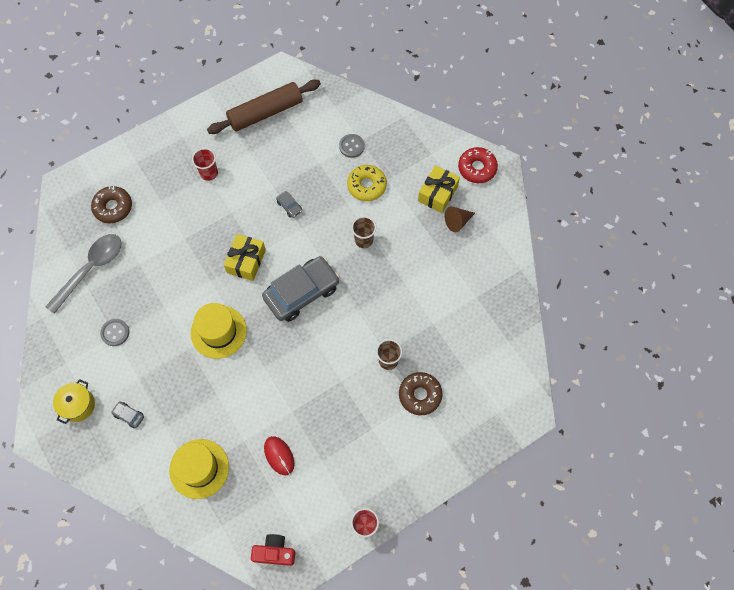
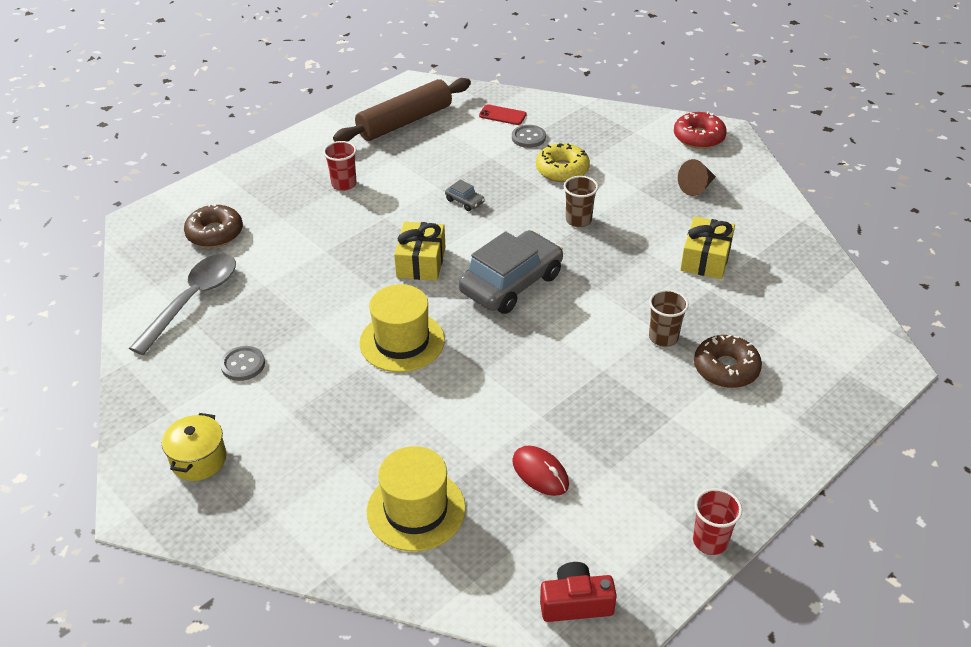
camera: 10 degrees left, 25 degrees down
(129, 415) = (285, 460): grey car -> none
(339, 117) = (502, 115): none -> red phone
(437, 194) = (658, 165): yellow gift -> yellow gift (705, 259)

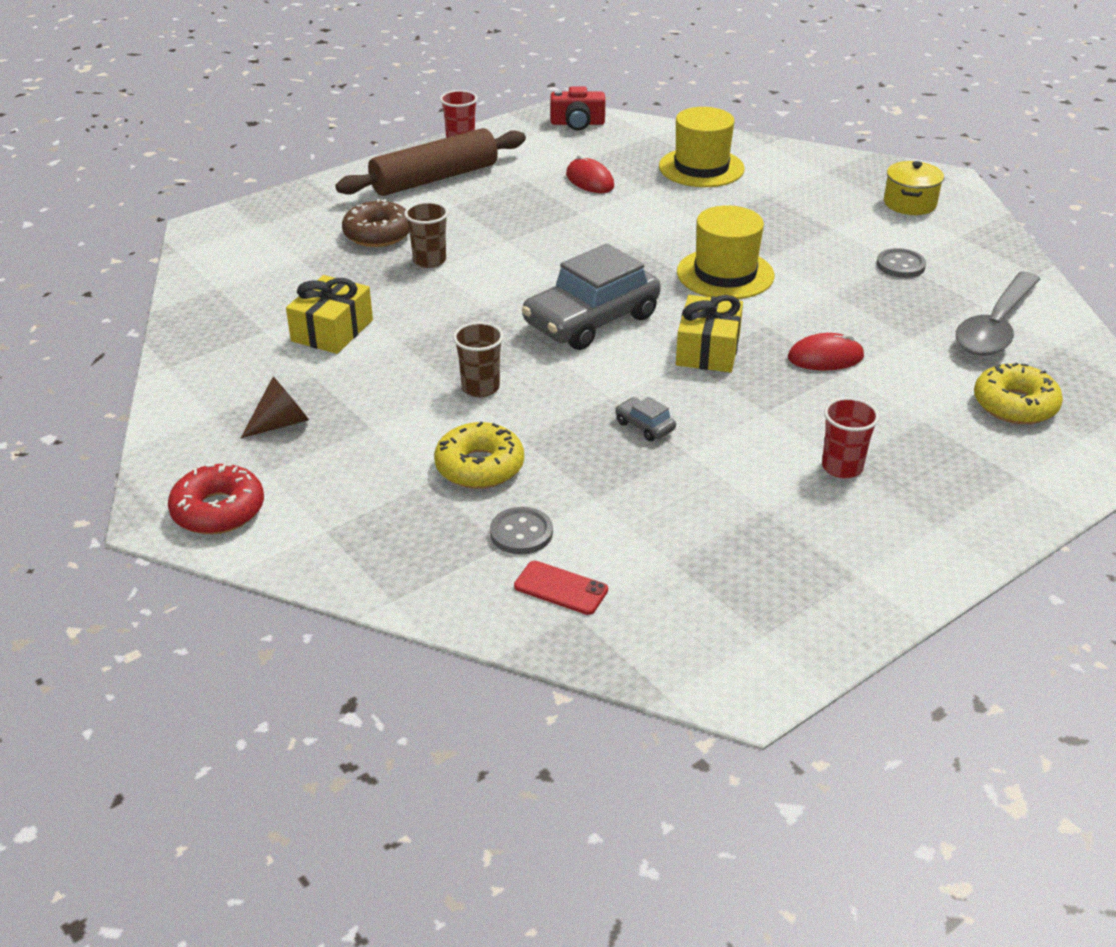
camera: 175 degrees left, 5 degrees down
(215, 233) = (1014, 405): brown donut -> yellow donut
(335, 262) = (825, 357): none -> red mouse
(405, 122) = (754, 587): brown rolling pin -> brown rolling pin (434, 178)

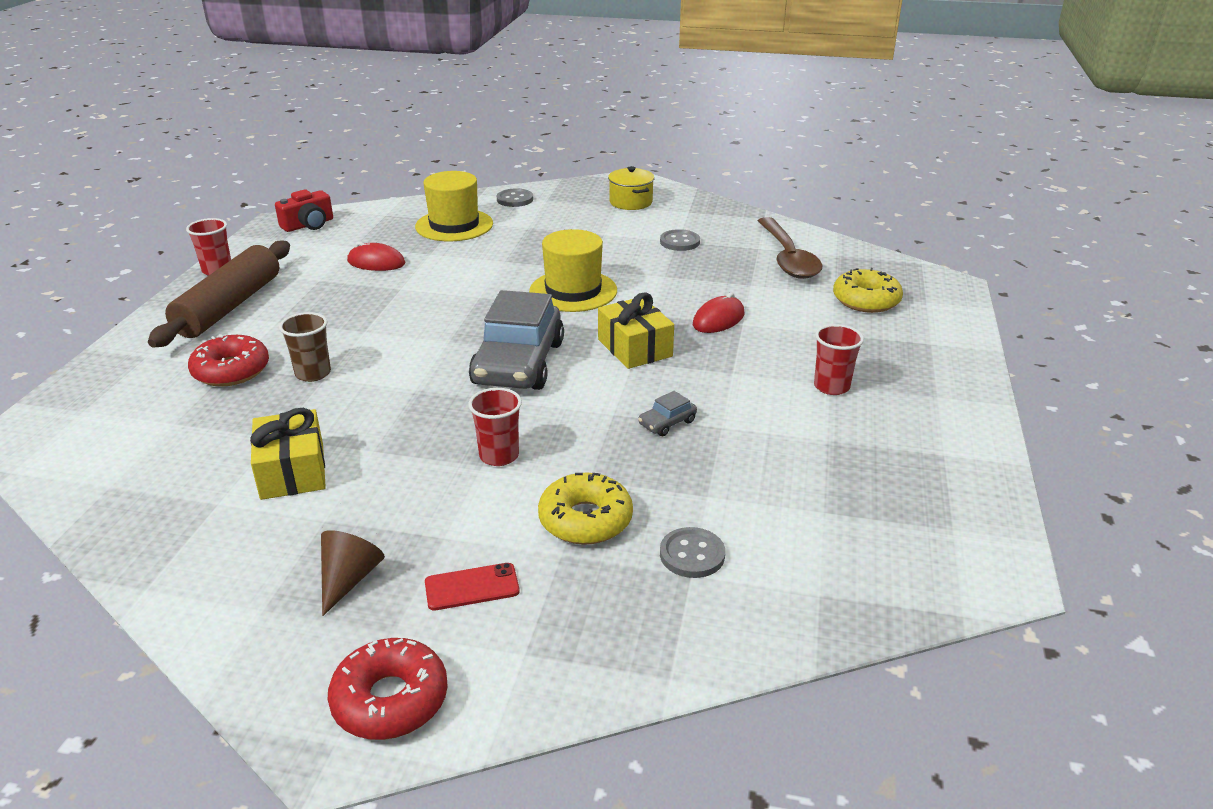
camera: 40 degrees left, 5 degrees down
(378, 234) = (231, 371): brown donut -> red donut
(480, 388) = (499, 456): brown cup -> red cup
(561, 588) = (781, 581): red phone -> red phone (472, 587)
(644, 426) = (667, 423): grey car -> grey car turned 45 degrees counterclockwise
(793, 160) = (515, 199): none -> grey button
(996, 326) = (787, 258): grey spoon -> brown spoon

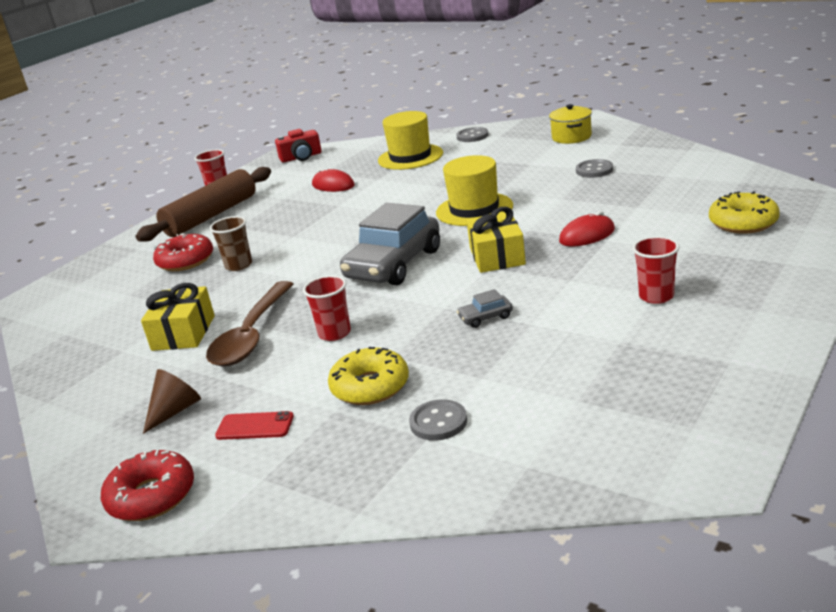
camera: 25 degrees right, 5 degrees down
(787, 258) = (689, 184): brown spoon -> brown spoon (252, 335)

